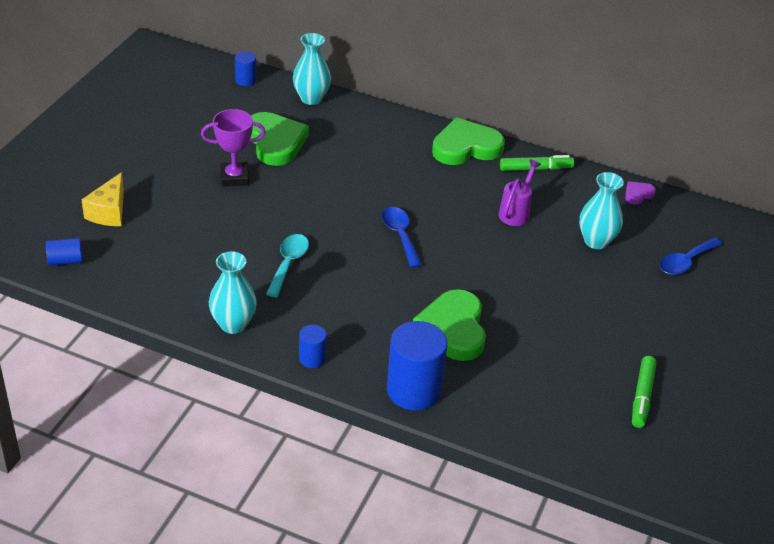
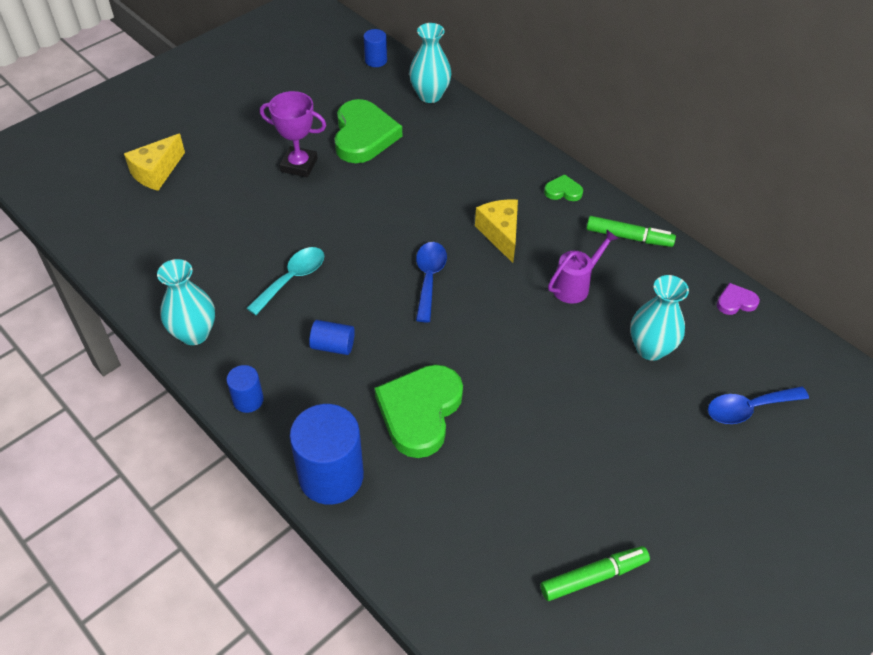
camera: 25 degrees right, 10 degrees up
(65, 261) = (84, 214): blue cylinder -> blue cylinder (333, 346)
(436, 190) = (500, 234): none -> yellow cheese
(466, 147) = (563, 191): green heart -> green heart, size x0.45
(642, 396) = (593, 577): green marker -> green marker turned 150 degrees counterclockwise

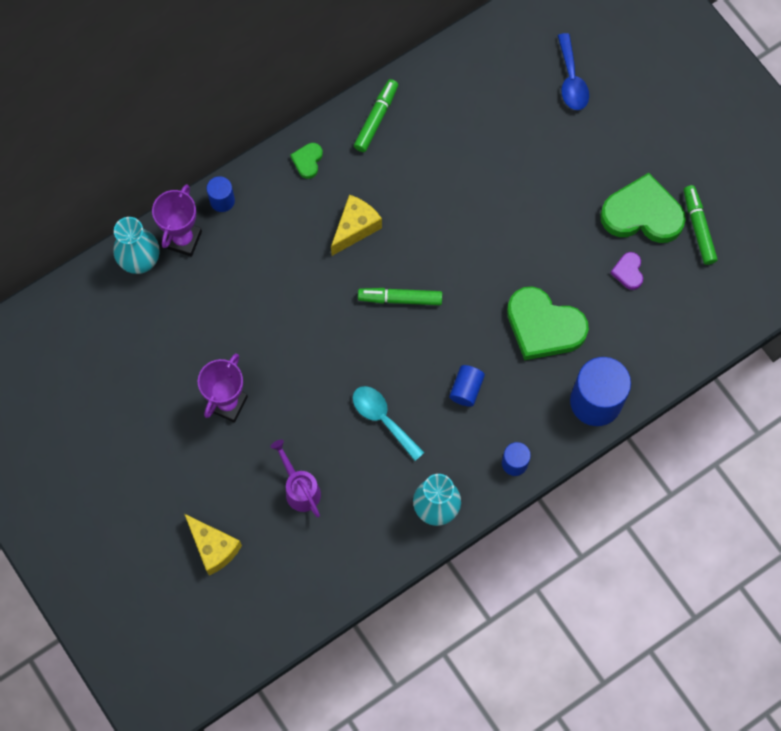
camera: 80 degrees left, 20 degrees up
(364, 136) = (193, 335): green heart -> green heart (642, 214)
(376, 60) = (68, 309): blue cylinder -> blue cylinder (222, 200)
(429, 278) = (400, 299): blue spoon -> green marker
(457, 118) = (183, 239): none -> purple trophy
(500, 234) = (355, 228): yellow cheese -> yellow cheese turned 135 degrees clockwise
(575, 286) = (427, 178): purple watering can -> purple watering can (300, 489)
(650, 348) = (504, 135): turquoise vase -> none
(735, 302) = (464, 54): purple heart -> purple heart (628, 272)

